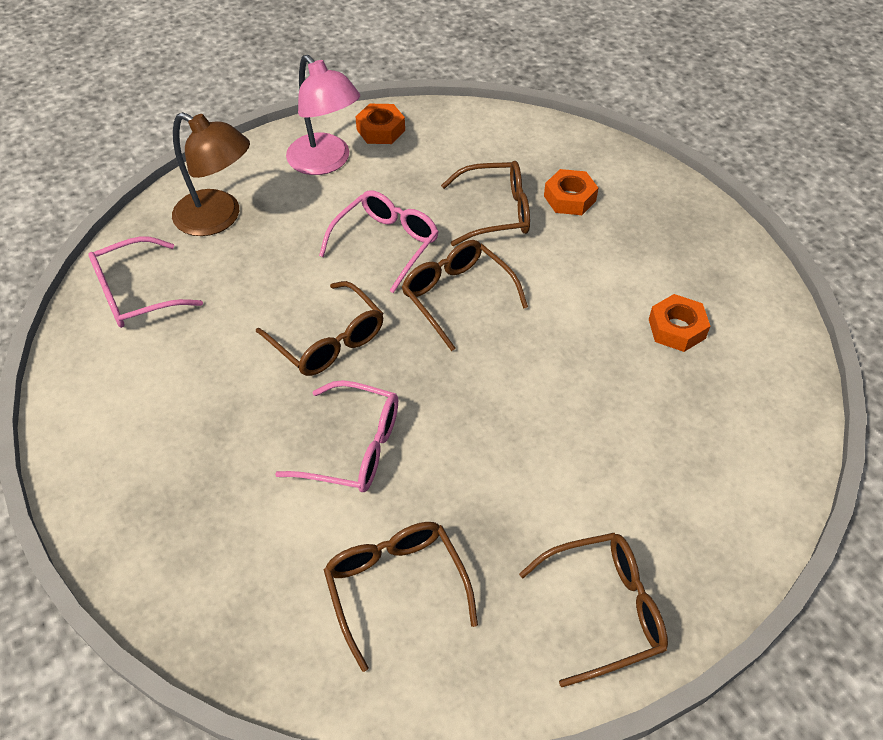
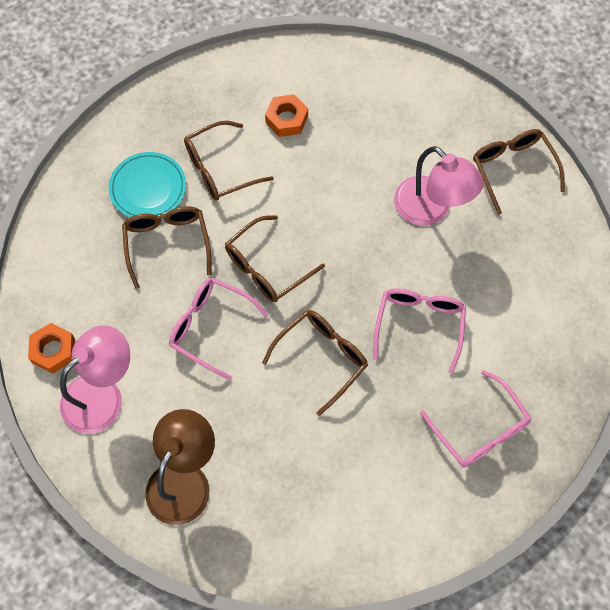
camera: 95 degrees left, 15 degrees up
(135, 294) = (284, 530): pink glasses -> pink glasses (480, 429)
(395, 586) = (519, 286): brown glasses -> brown glasses (219, 169)
(532, 483) = (431, 210): none -> pink lamp
(569, 198) = (148, 188): orange nut -> turquoise plate

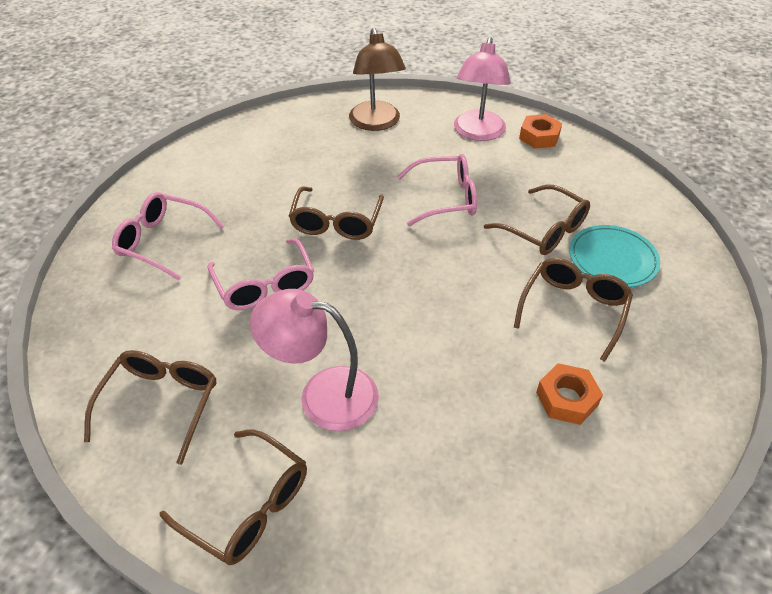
camera: 145 degrees right, 20 degrees down
(266, 267) = (443, 257): brown glasses -> brown glasses (161, 403)

